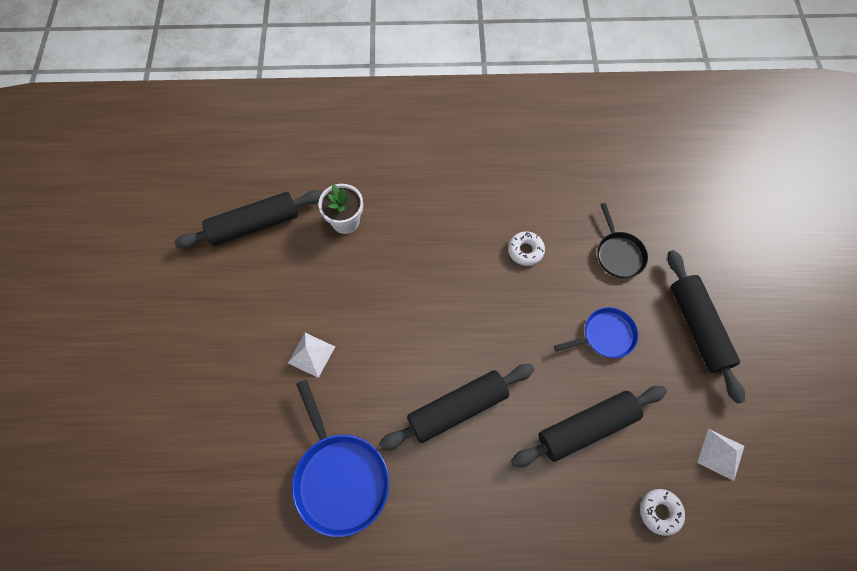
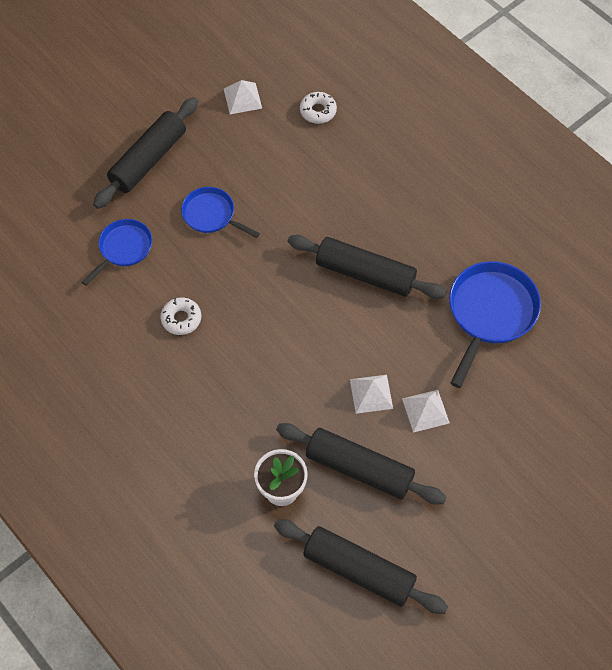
camera: 130 degrees left, 5 degrees down
(357, 329) = (371, 393): none -> white pyramid
(586, 428) = (299, 184): black rolling pin -> black rolling pin (359, 468)
(618, 254) = (123, 248): black pan -> blue pan

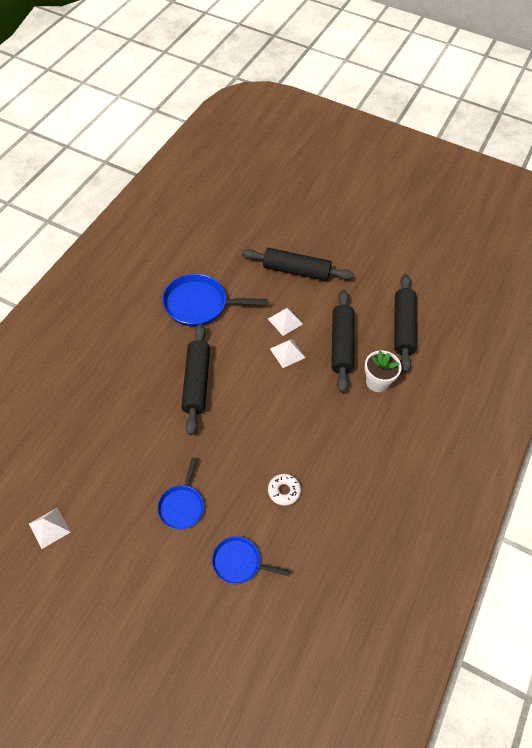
camera: 115 degrees left, 5 degrees down
(148, 160) = (141, 582): black rolling pin -> black rolling pin (296, 271)
(318, 111) = (49, 462): white donut -> none

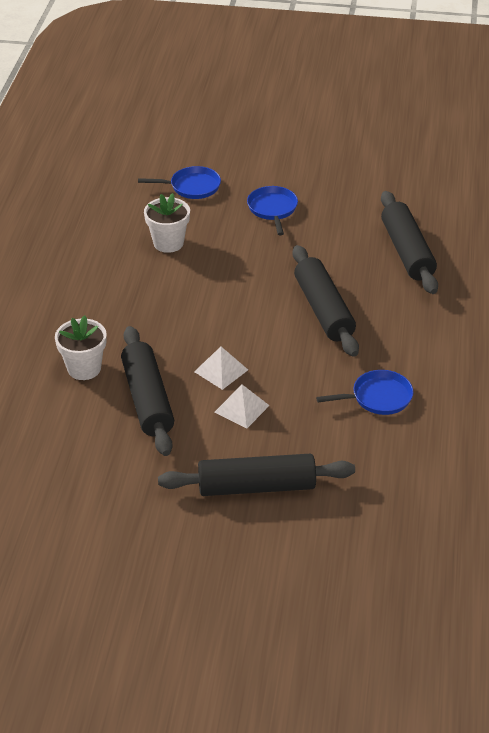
camera: 165 degrees right, 15 degrees down
(49, 527) = (392, 169): white pyramid -> none
(199, 304) = (378, 397): blue pan -> blue pan, size x0.61
(284, 491) = (168, 243): white donut -> white flower pot
(403, 327) = (59, 447): black rolling pin -> black rolling pin (407, 252)

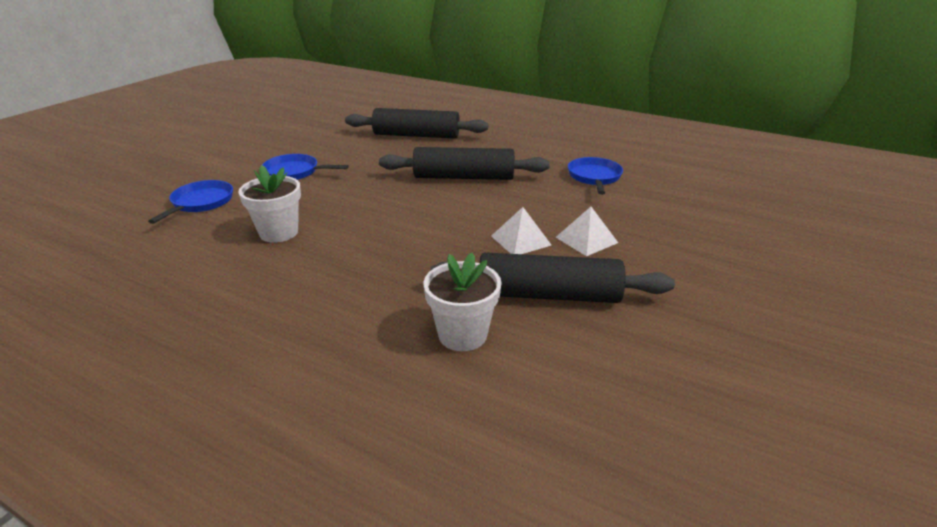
camera: 70 degrees left, 10 degrees down
(256, 486) = (708, 253): black rolling pin -> none

